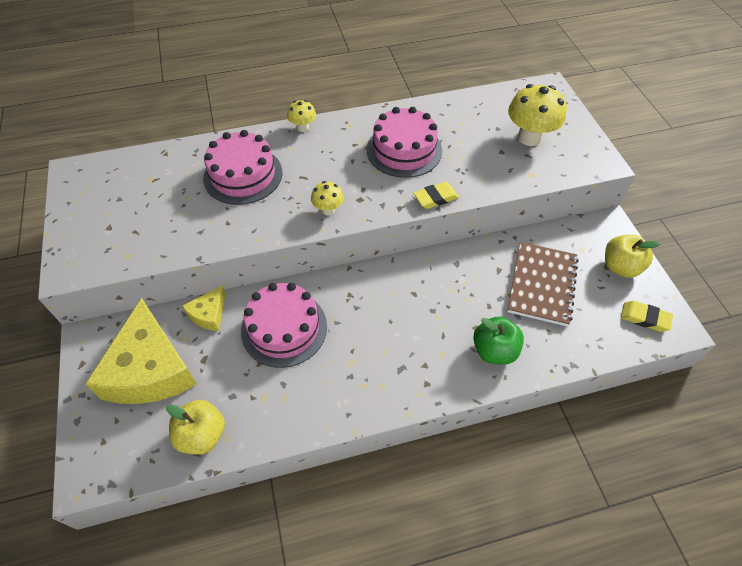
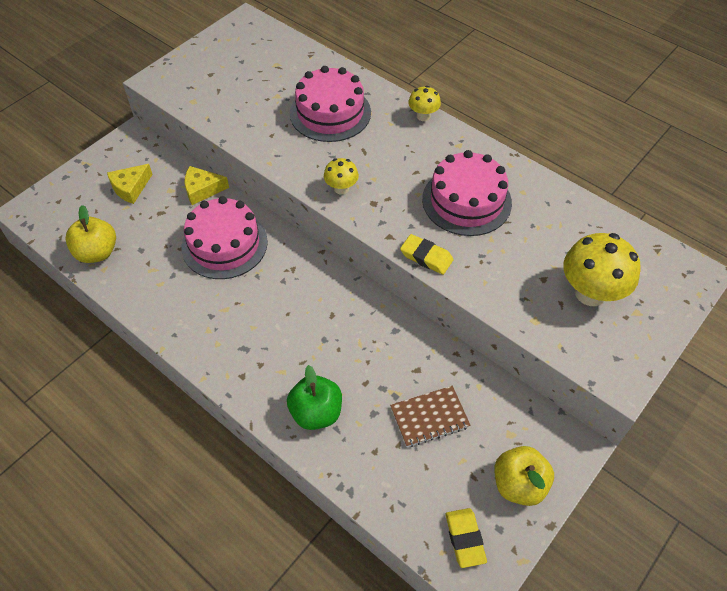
camera: 55 degrees right, 0 degrees up
(150, 369) = (131, 188): yellow cheese -> yellow cheese, size x0.47
(541, 285) = (429, 417): brown notebook -> brown notebook, size x0.65

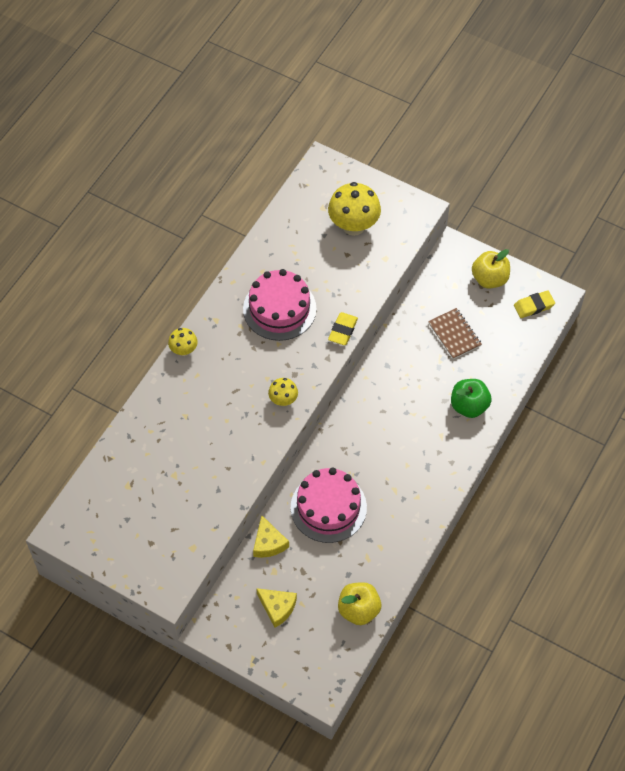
camera: 100 degrees left, 5 degrees up
(330, 113) = (191, 425): pink cake -> none

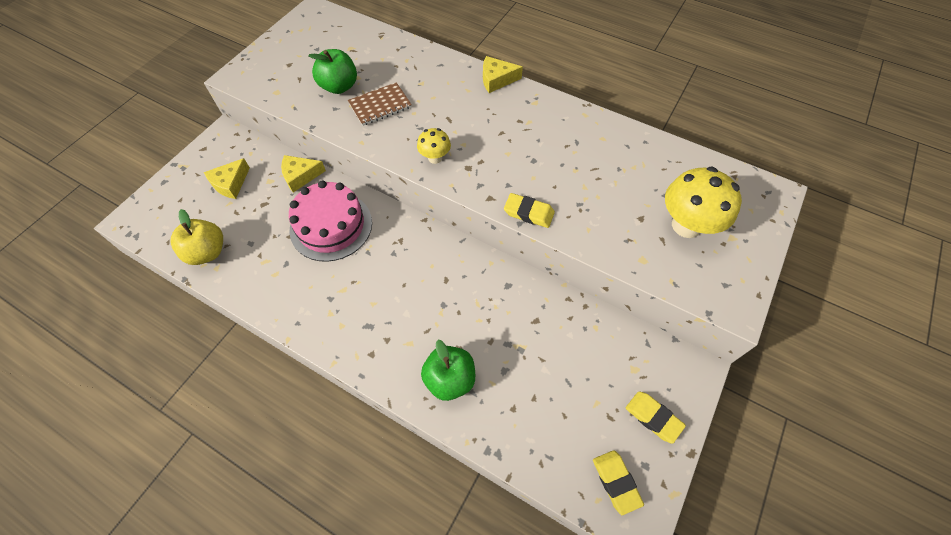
camera: 90 degrees right, 0 degrees up
(184, 350) = (496, 80): yellow mushroom -> yellow cheese
(187, 489) = (339, 86): none -> green apple
(279, 309) = (554, 154): pink cake -> none
(454, 334) = (557, 365): brown notebook -> brown notebook (380, 105)
(489, 279) = (653, 417): yellow apple -> yellow eraser

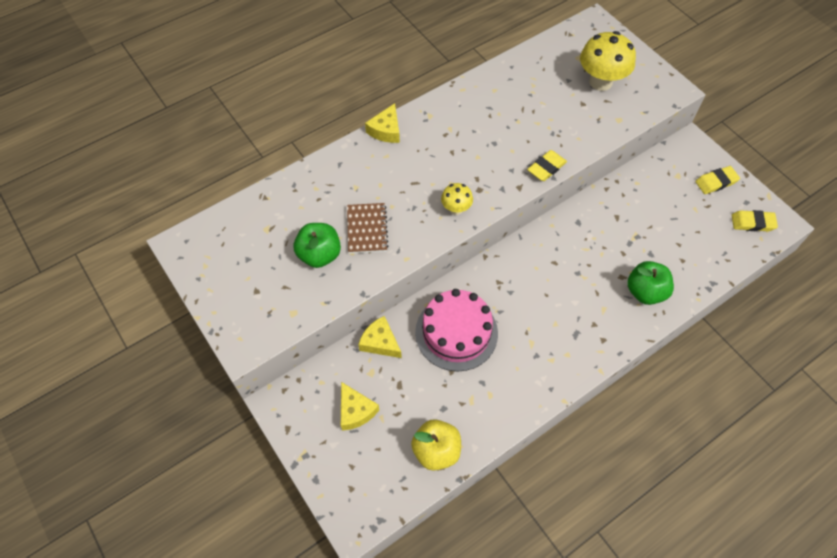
camera: 65 degrees left, 0 degrees up
(300, 176) = (380, 342): yellow cheese -> yellow cheese turned 120 degrees clockwise

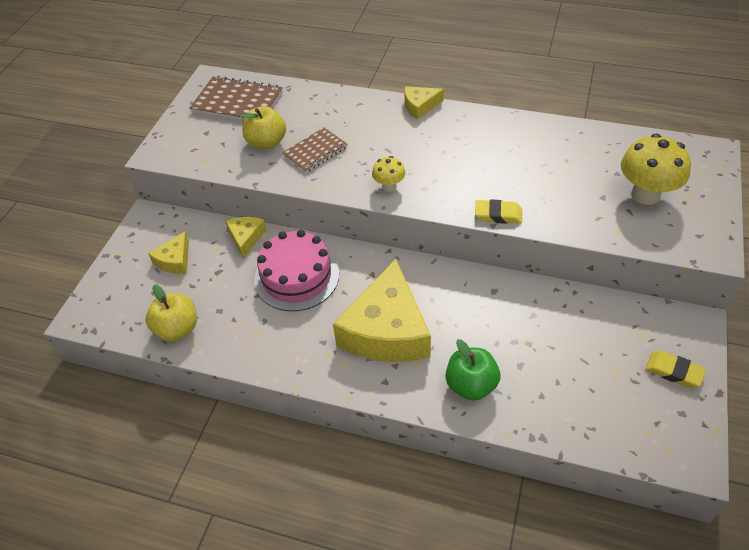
camera: 55 degrees right, 10 degrees down
(240, 244) = (237, 102): none -> brown notebook
(319, 255) = (267, 142): green apple -> yellow apple
(559, 308) = (387, 330): none -> yellow cheese
(752, 223) = (661, 433): yellow eraser -> none

